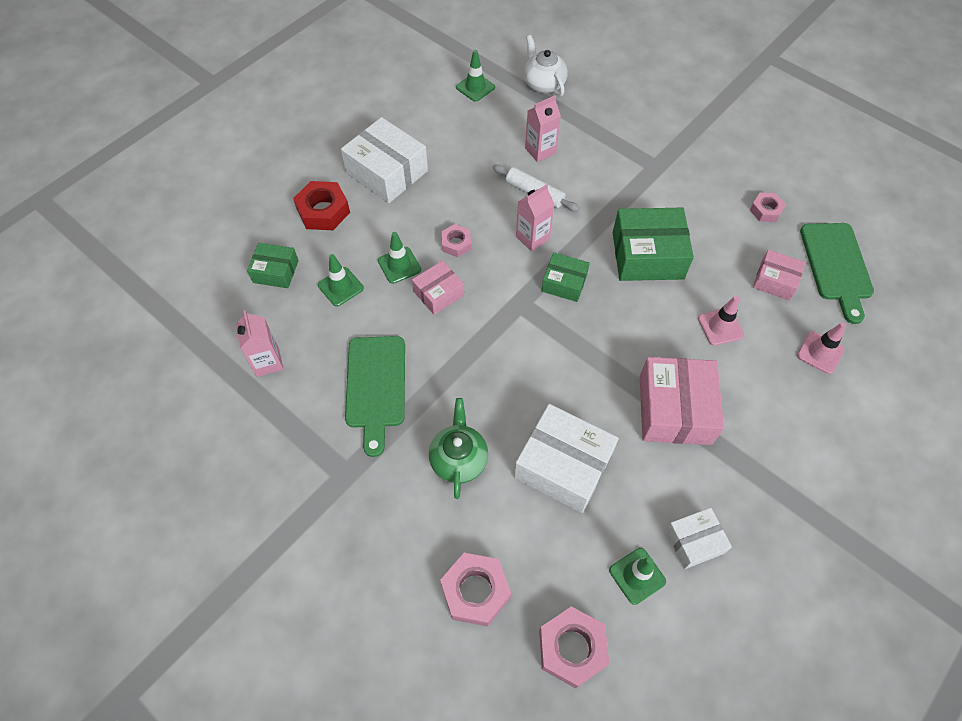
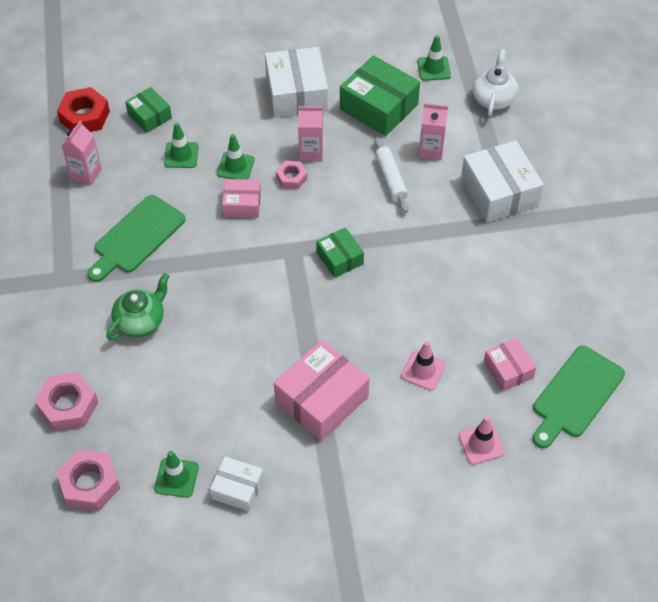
camera: 40 degrees right, 5 degrees down
(323, 211) = (223, 94): red nut -> red nut (85, 116)
(532, 238) = (352, 211): pink carton -> pink carton (311, 152)
(563, 465) = (203, 376): white box -> white box (499, 192)
(647, 255) = (426, 282): green box -> green box (379, 107)
(765, 210) = (566, 314): pink nut -> none

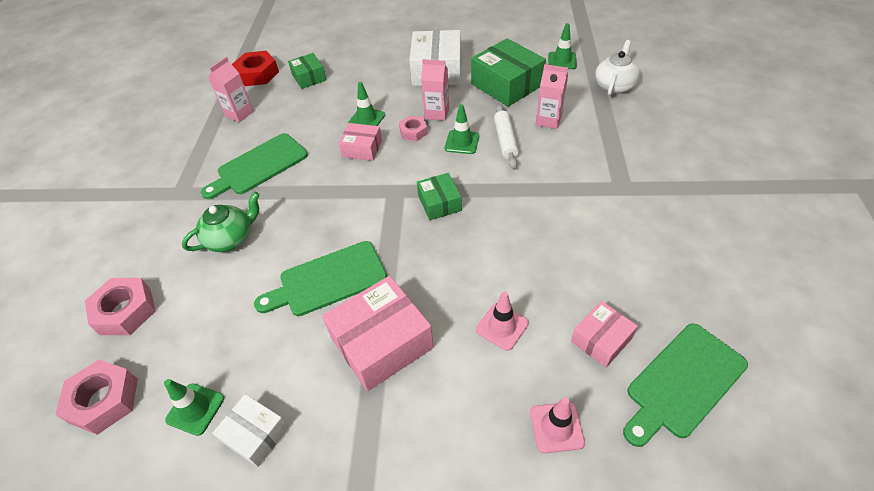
camera: 15 degrees right, 5 degrees down
(181, 155) = (323, 107): green traffic cone -> green traffic cone (462, 142)
(254, 350) = (328, 280): none -> green cutting board
(499, 192) = (611, 161): white box -> none
(508, 370) = (601, 340): pink box -> pink box turned 60 degrees clockwise

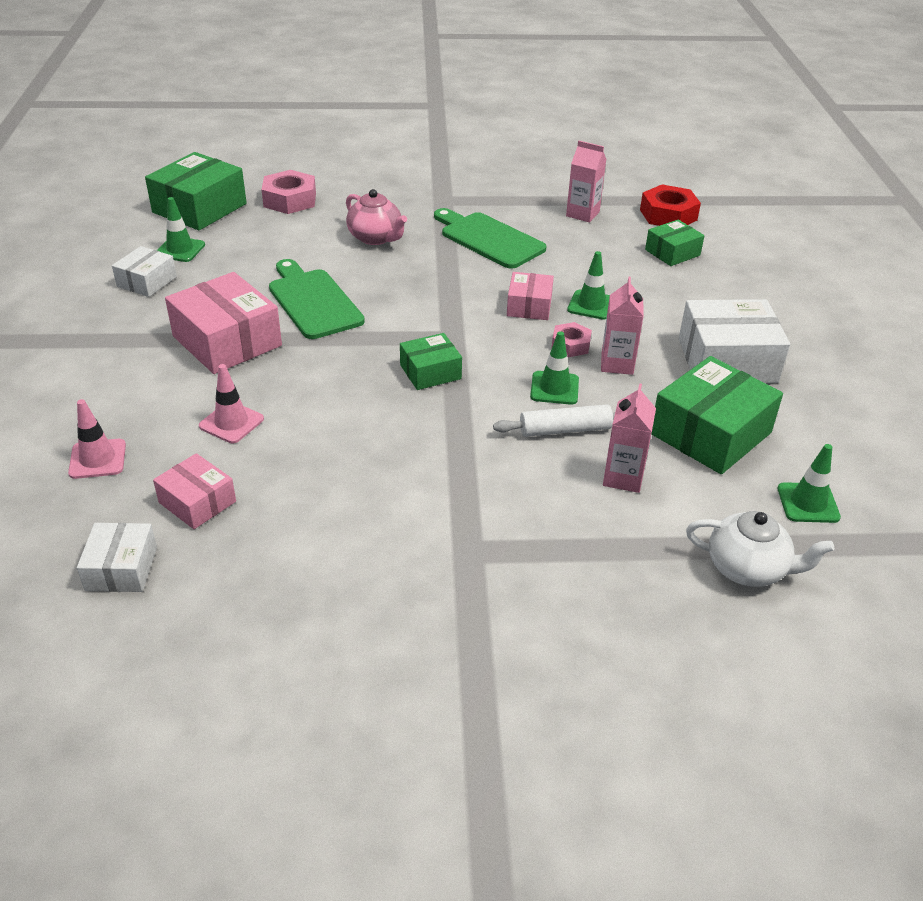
camera: 80 degrees right, 10 degrees down
(104, 400) = (199, 208): pink nut -> green box
(231, 238) = (376, 238): green teapot -> pink teapot
(683, 383) = (121, 568): green cutting board -> white box

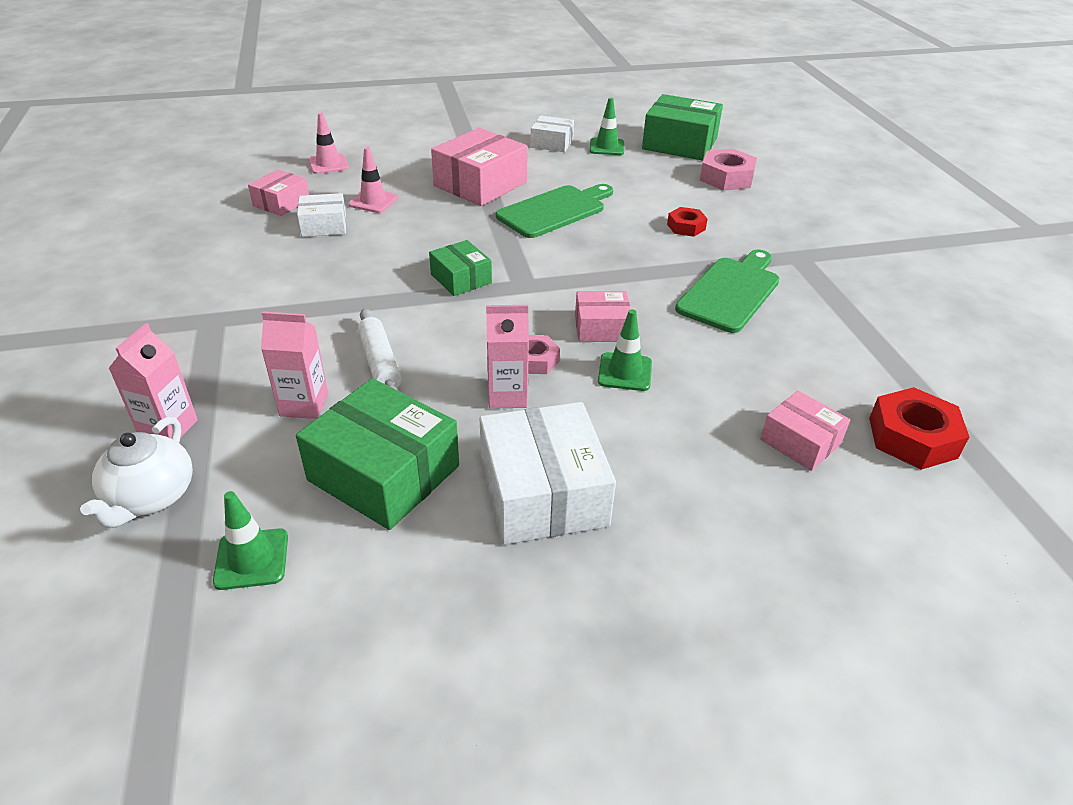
camera: 80 degrees right, 0 degrees up
(121, 568) = (218, 190): white box -> white box (324, 225)
(376, 238) = (686, 227): pink teapot -> red nut
(554, 388) = (450, 353): green traffic cone -> none
(582, 214) = (847, 357): pink carton -> pink carton (168, 428)
(672, 252) = (800, 442): green box -> pink box

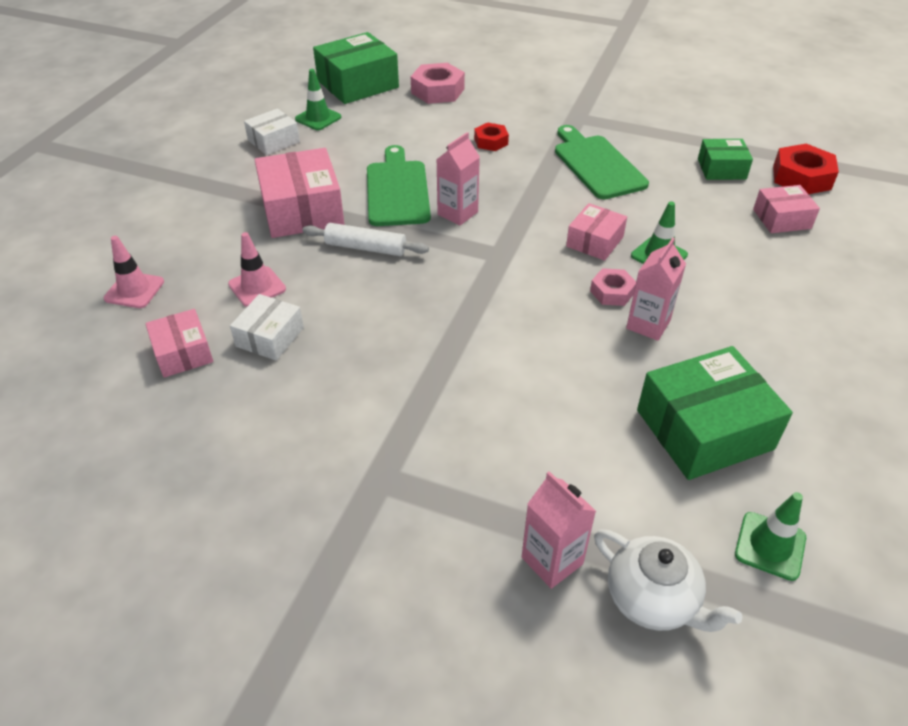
camera: 55 degrees left, 5 degrees up
(304, 405) = (579, 450): pink carton -> pink carton (457, 213)
(380, 363) = (551, 380): white rolling pin -> white rolling pin (365, 248)
(461, 279) = (458, 285): green box -> green box (721, 169)
(543, 493) = (772, 352): white box -> none

